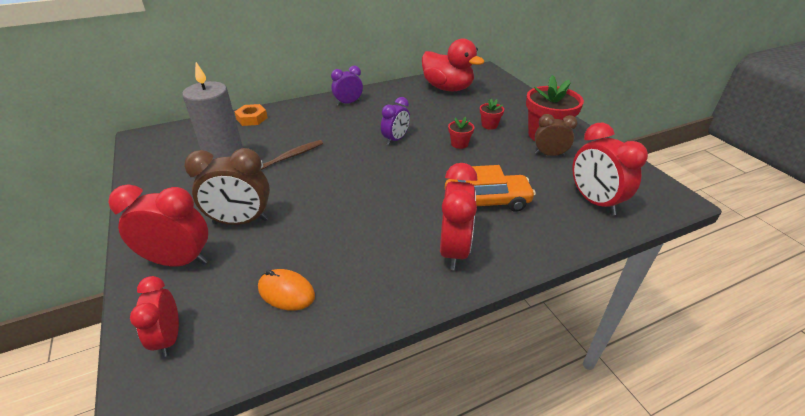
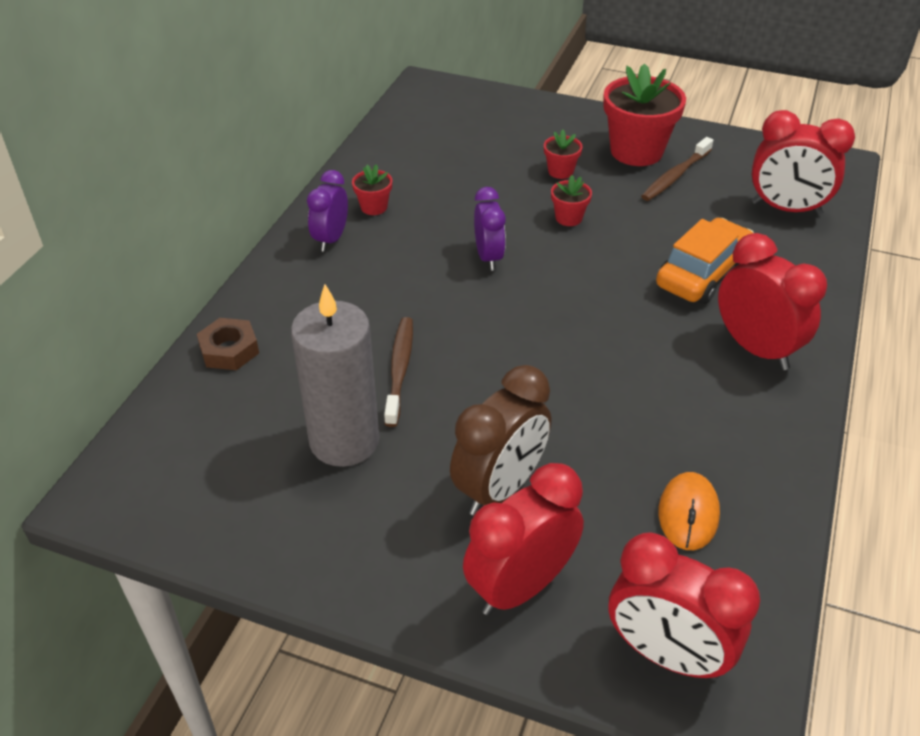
camera: 45 degrees left, 5 degrees up
(169, 338) = (666, 654): red clock -> red clock, size x1.55
(252, 118) = (229, 350): orange nut -> brown nut
(286, 292) = (688, 514): orange mouse -> orange mouse turned 60 degrees counterclockwise
(383, 100) = (374, 207): none -> red flower pot
(447, 88) = (426, 140): red duck -> none
(549, 155) = (675, 176): brown clock -> brown toothbrush

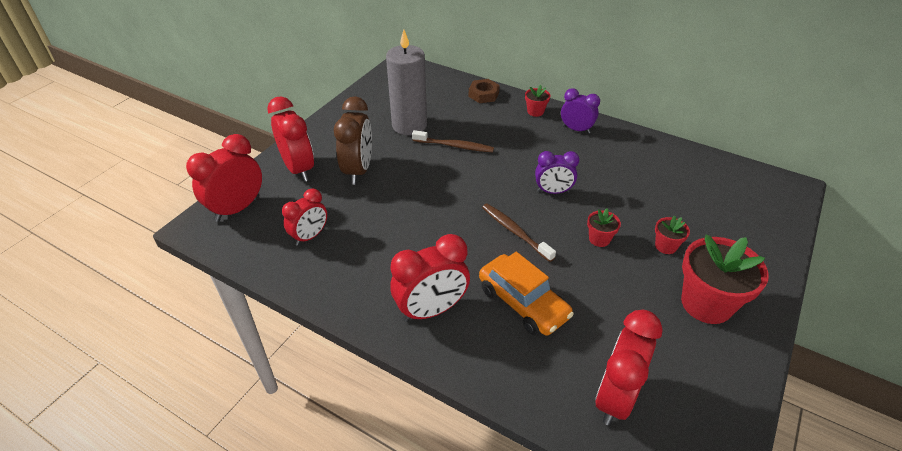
camera: 100 degrees right, 0 degrees up
(374, 207) = (611, 148): red flower pot -> red flower pot (535, 111)
(500, 488) = (358, 170): brown clock -> brown clock turned 135 degrees counterclockwise
(675, 176) = (667, 322): brown toothbrush -> brown toothbrush (515, 232)
(688, 514) = (310, 236): orange mouse -> red clock

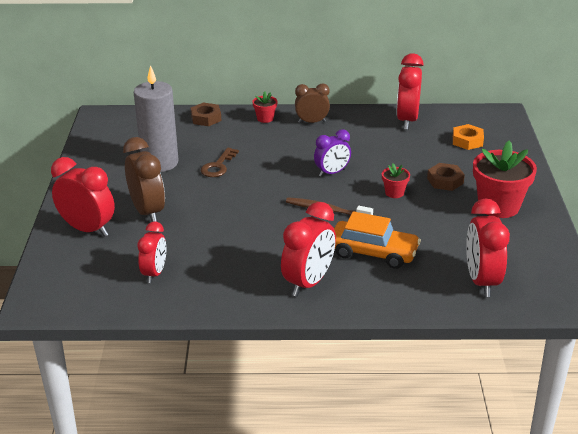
camera: 30 degrees left, 10 degrees down
(237, 208) = (60, 278): red clock -> red clock (407, 120)
(454, 146) = (218, 166): brown toothbrush -> brown key
(576, 129) = (312, 122): purple clock -> brown clock
(665, 246) = (445, 181): red flower pot -> brown nut
(726, 206) = (467, 141): none -> orange nut

